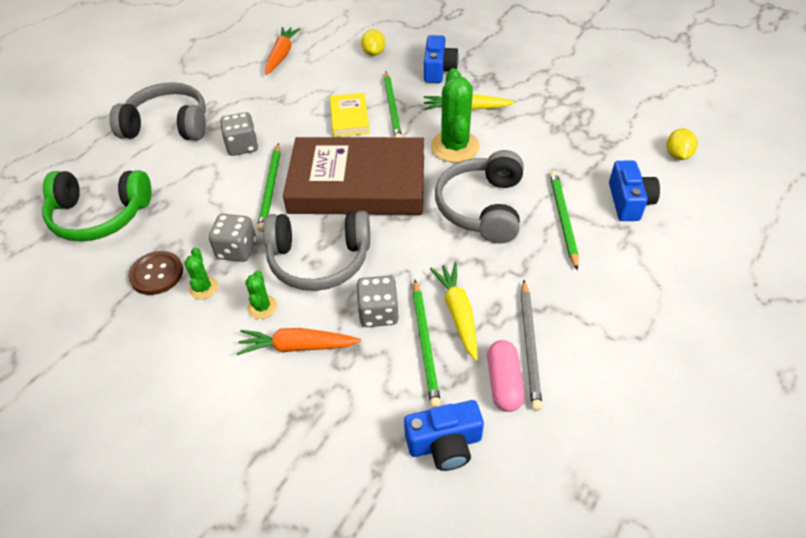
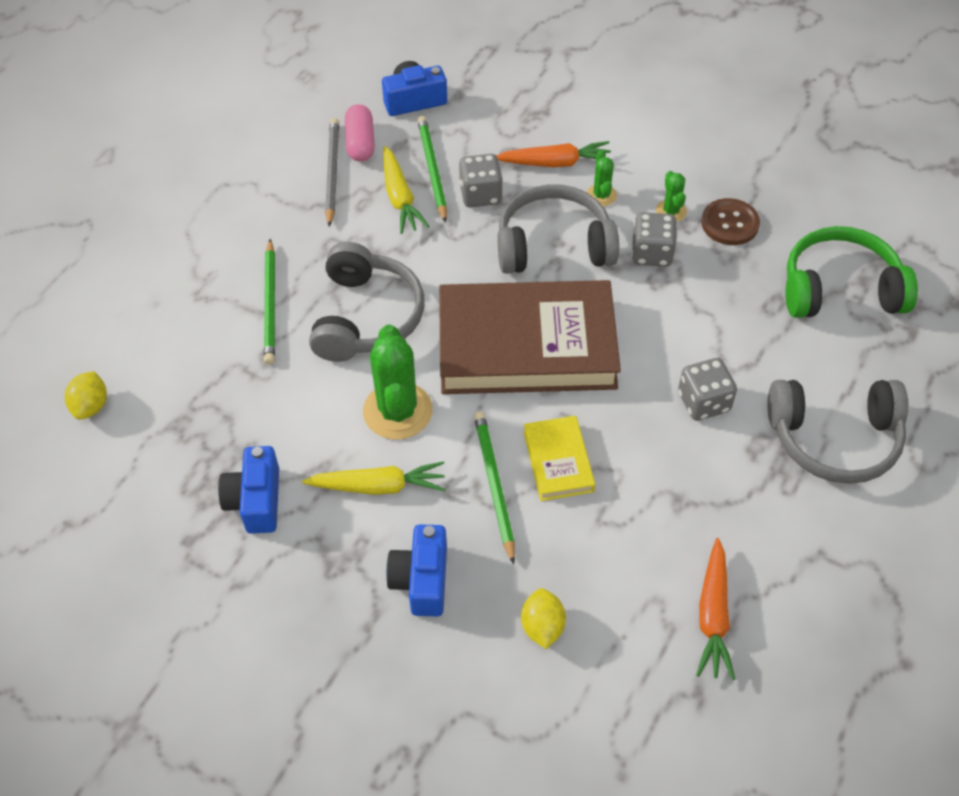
camera: 175 degrees right, 5 degrees up
(270, 189) = (639, 334): green pencil -> none
(629, 202) = (183, 331): blue camera -> blue camera (256, 500)

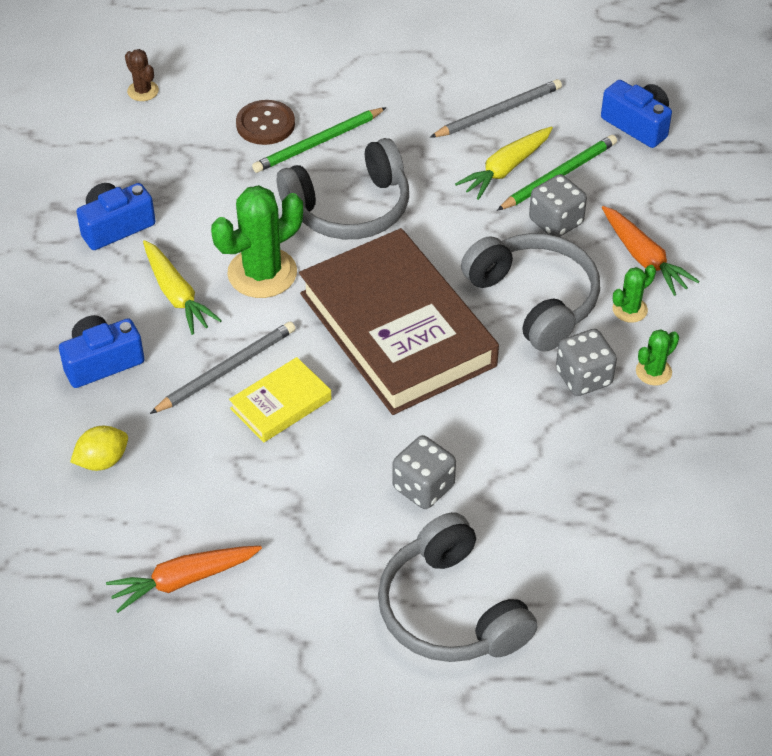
camera: 60 degrees right, 5 degrees down
(91, 406) = (143, 91): yellow lemon -> brown cactus
(360, 143) = (550, 114): pink capsule -> none
(494, 485) = (226, 370): green pencil -> grey pencil
(730, 223) = (676, 426): brown button -> brown button (265, 124)
(840, 289) = (658, 551): green headphones -> none

